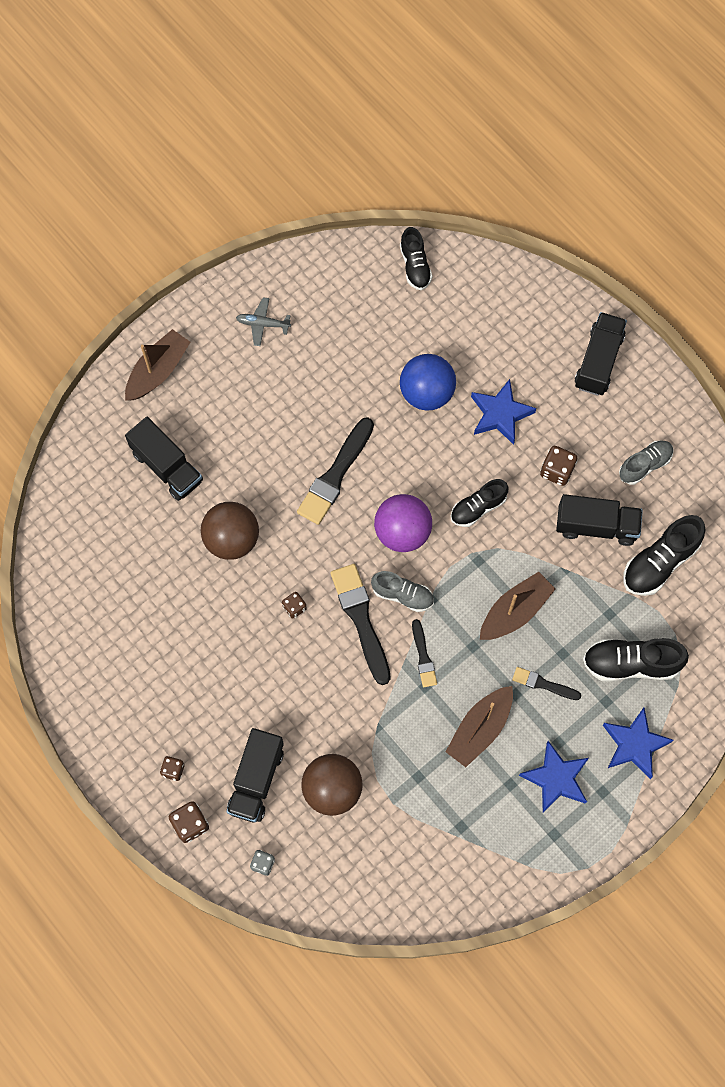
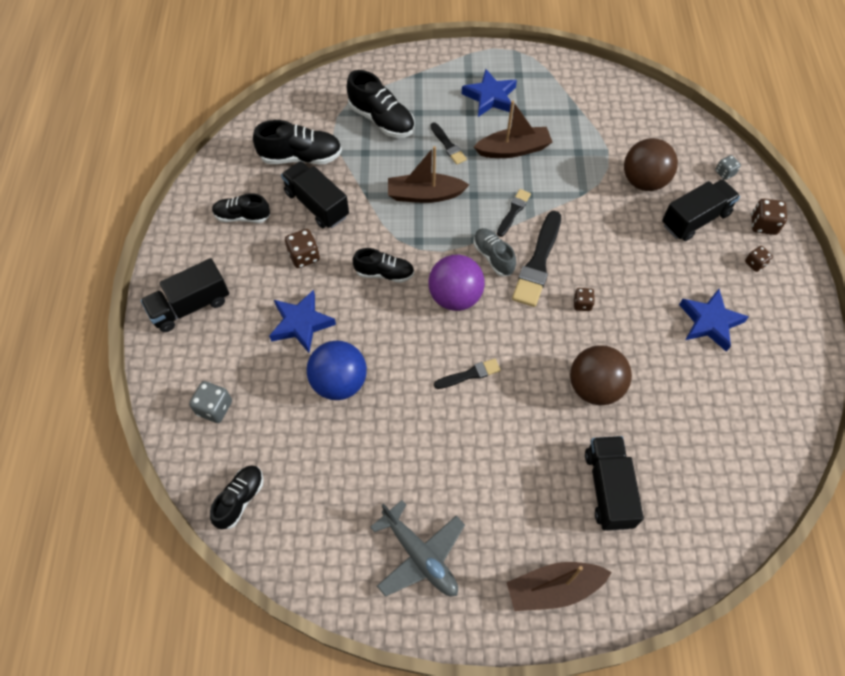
camera: 140 degrees left, 10 degrees down
(262, 324) = (420, 556): grey plane -> grey plane, size x1.69
(335, 475) = (469, 374): black brush -> black brush, size x0.55
(496, 306) = (214, 408): none -> grey dice
(634, 744) = (424, 83): blue star -> blue star (710, 322)
(644, 465) = (242, 216): grey shoe -> black shoe

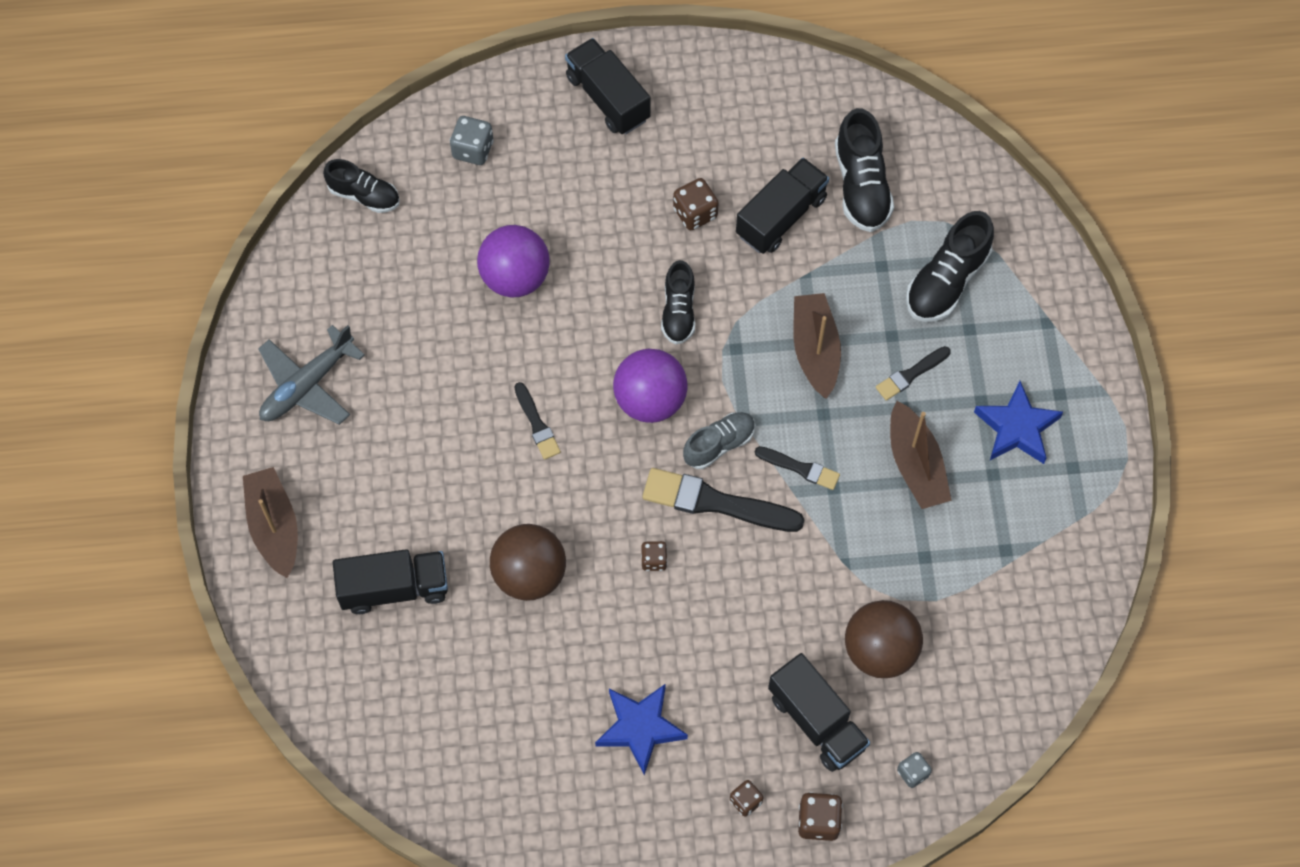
camera: 85 degrees right, 5 degrees up
(242, 216) = (750, 131): black shoe -> none
(301, 324) = (593, 224): blue star -> none
(339, 382) = (515, 277): blue ball -> purple ball

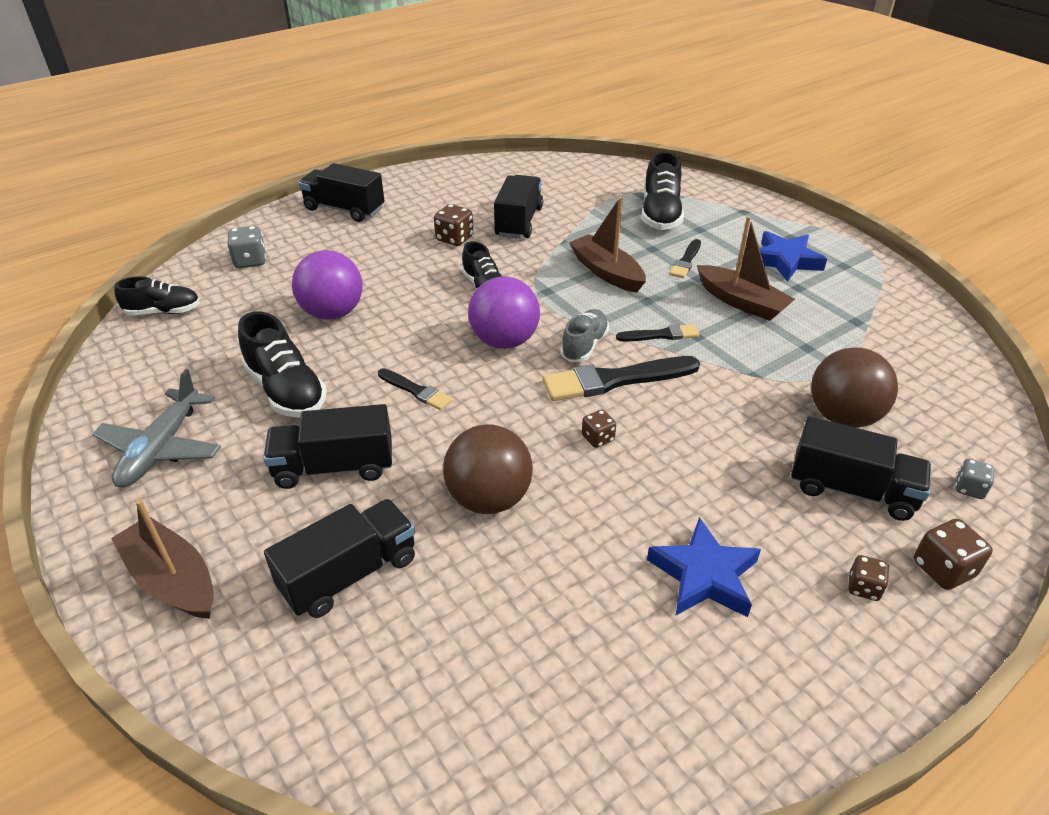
camera: 30 degrees left, 25 degrees down
(429, 478) = (334, 467): none -> black truck
(861, 185) = (560, 194): black shoe -> black shoe (286, 390)

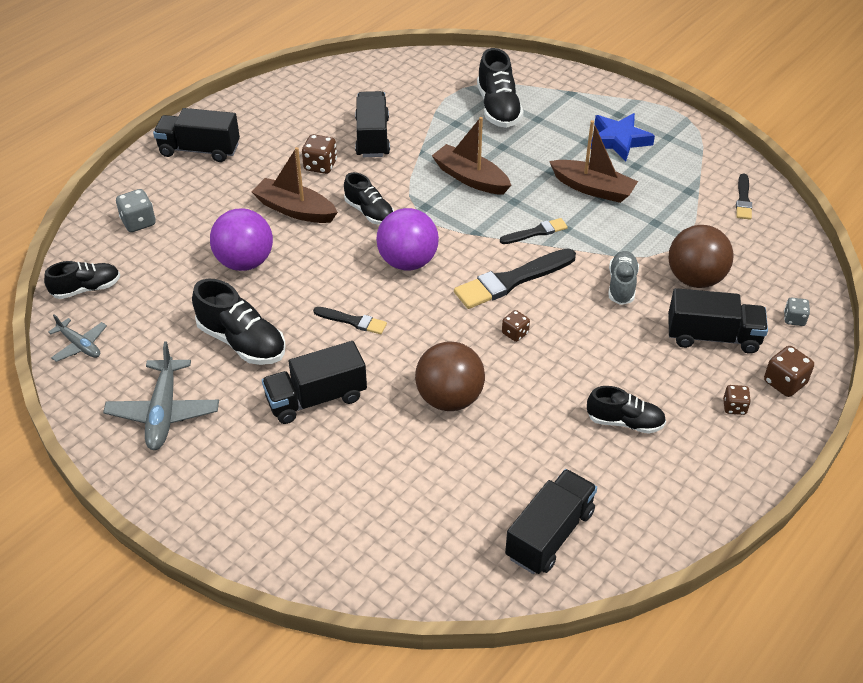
camera: 15 degrees left, 5 degrees up
(122, 363) = (80, 345): none -> grey plane
(172, 579) = (235, 509): brown boat -> brown boat (295, 210)
(349, 574) = (369, 476): black truck -> black truck (549, 534)
(584, 345) = (476, 254): grey shoe -> grey shoe (622, 285)
(686, 261) = (535, 155): black brush -> black brush (743, 199)
(704, 575) = (624, 422): blue star -> black shoe

